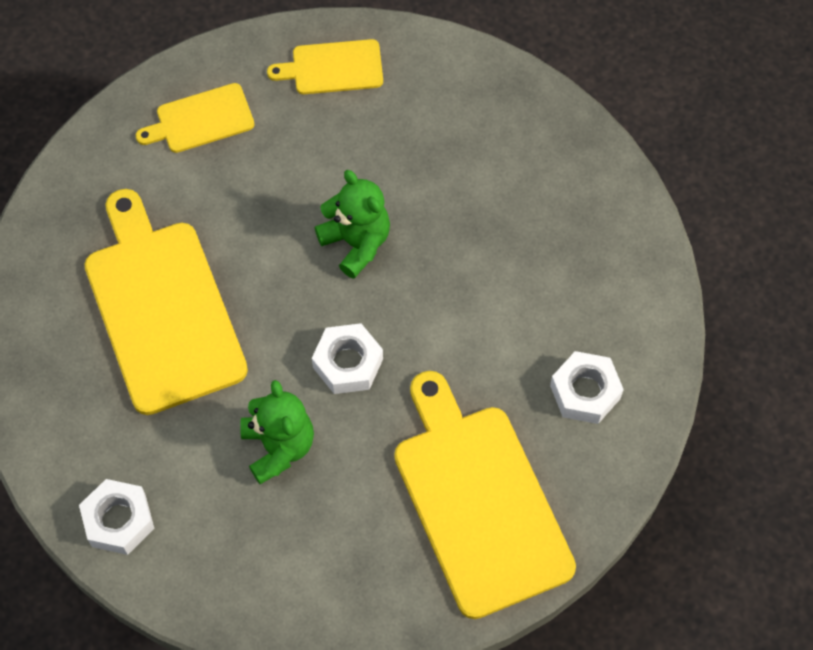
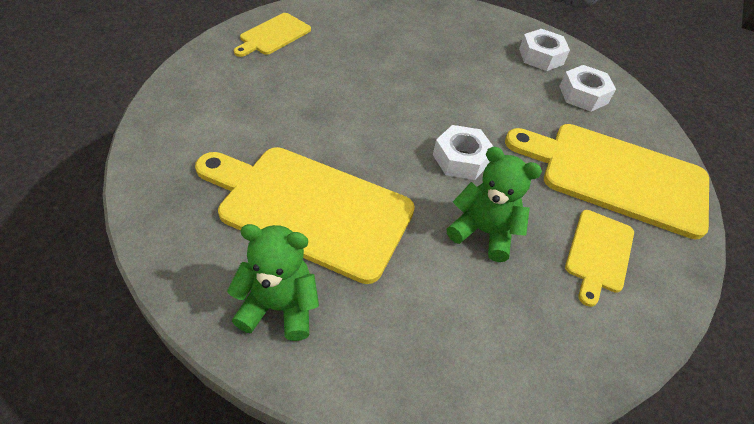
camera: 50 degrees left, 15 degrees down
(118, 520) = (444, 372): white nut -> white nut (541, 56)
(201, 120) = (217, 95): yellow cutting board -> yellow cutting board (599, 253)
(356, 242) = (387, 101): green teddy bear -> green teddy bear (279, 307)

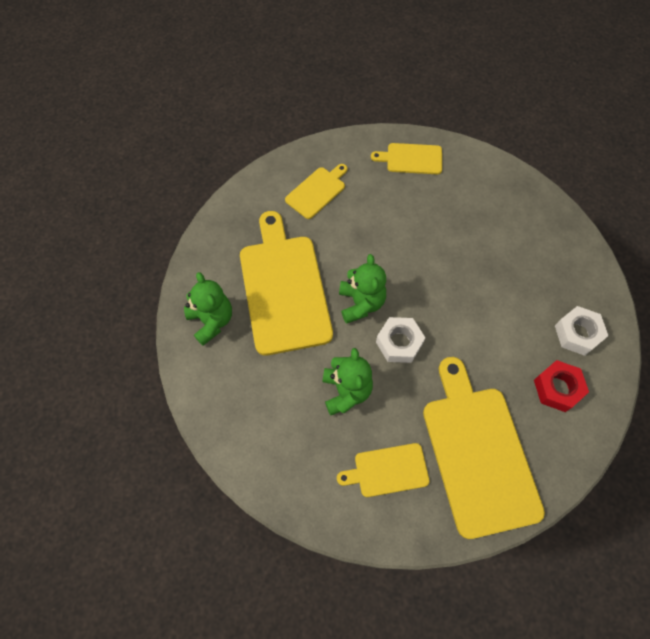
camera: 60 degrees right, 15 degrees up
(223, 111) = (317, 191): none -> yellow cutting board
(391, 159) = (361, 303): none -> green teddy bear
(583, 95) = (557, 388): white nut -> red nut

